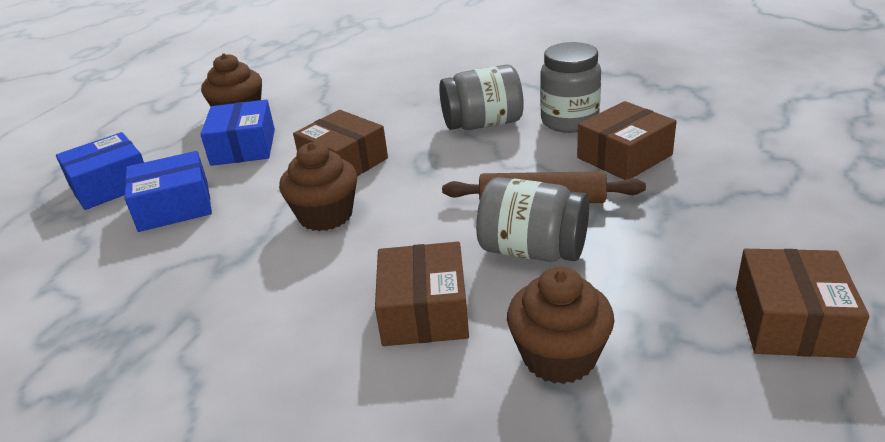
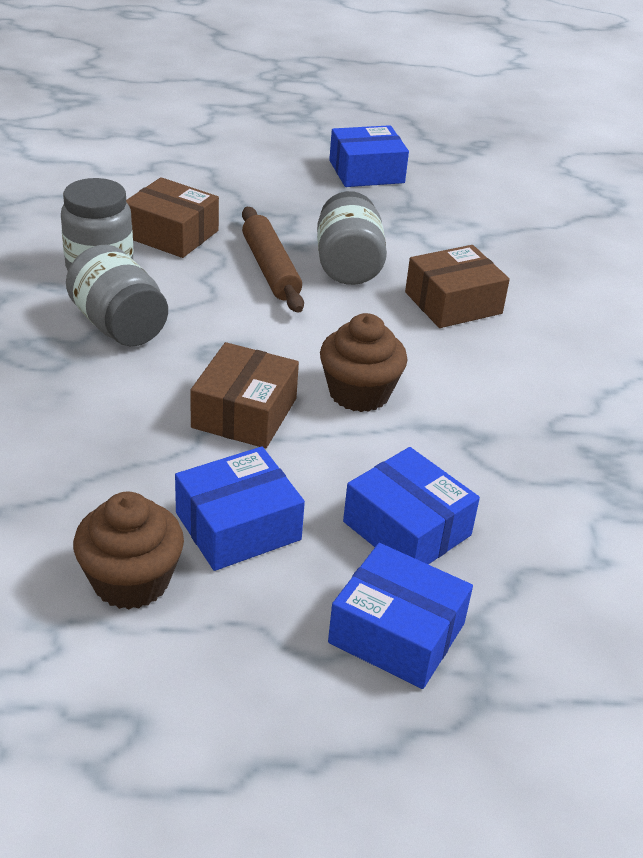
camera: 120 degrees left, 5 degrees up
(559, 357) = (456, 243): brown cupcake -> none
(791, 321) = (366, 172): brown box -> blue box

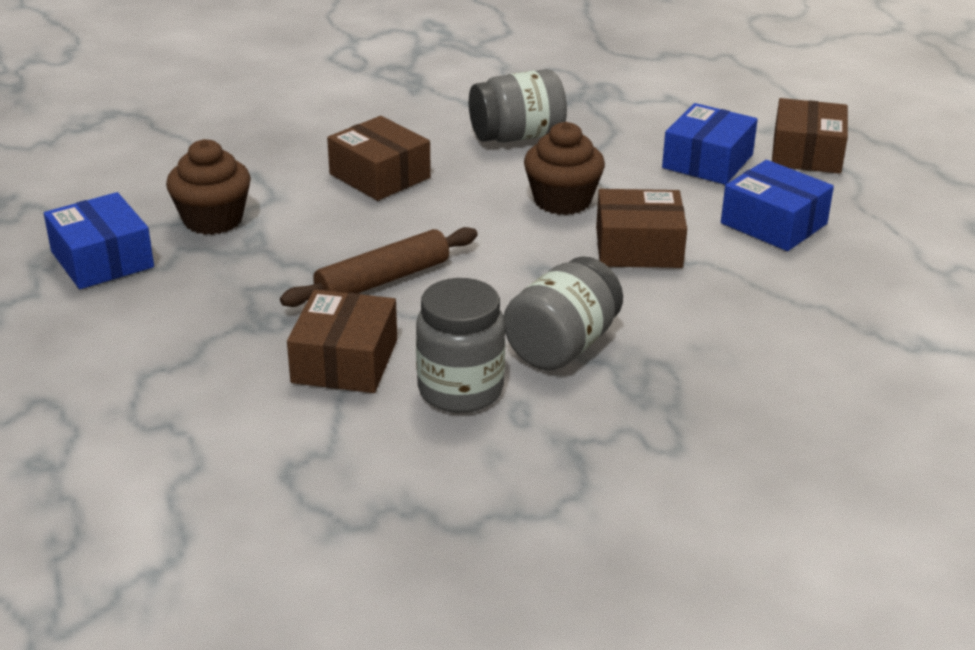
camera: 105 degrees left, 5 degrees down
(131, 581) = (872, 253): brown cupcake -> brown cupcake (213, 220)
(348, 265) = (344, 238): grey jar -> grey jar (517, 136)
(397, 633) = (806, 153): blue box -> brown box

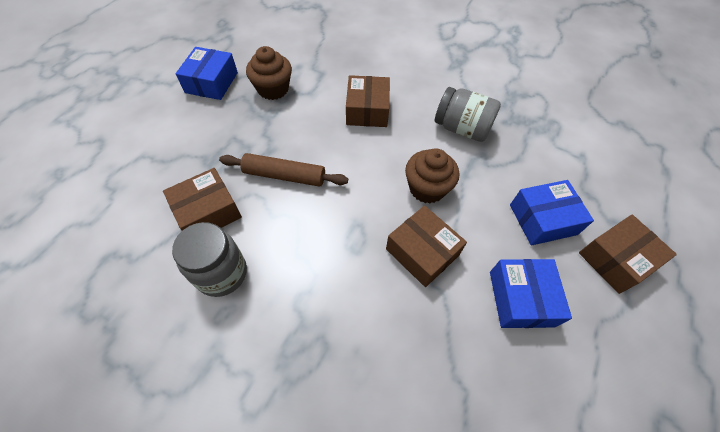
camera: 45 degrees right, 25 degrees up
(562, 346) = (297, 287): grey jar -> none

